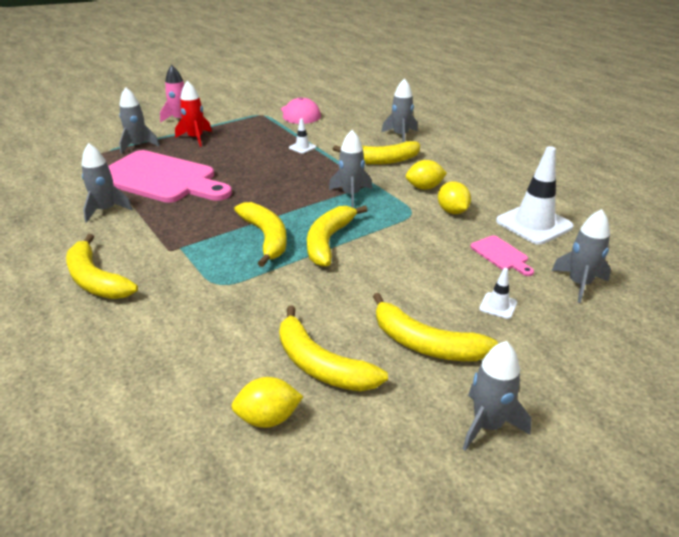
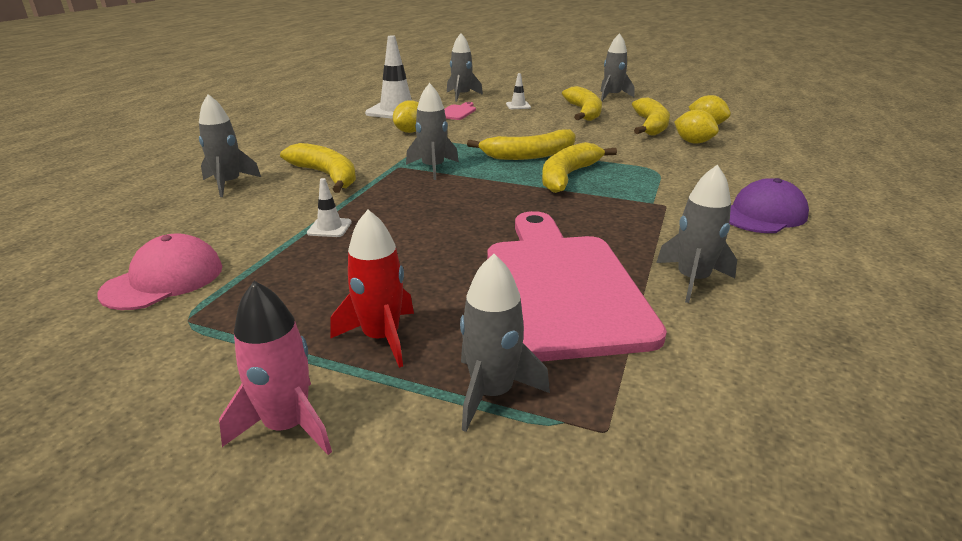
camera: 125 degrees left, 5 degrees down
(96, 280) = (763, 214): yellow banana -> purple cap
(424, 187) = (375, 147): yellow lemon -> yellow lemon (693, 142)

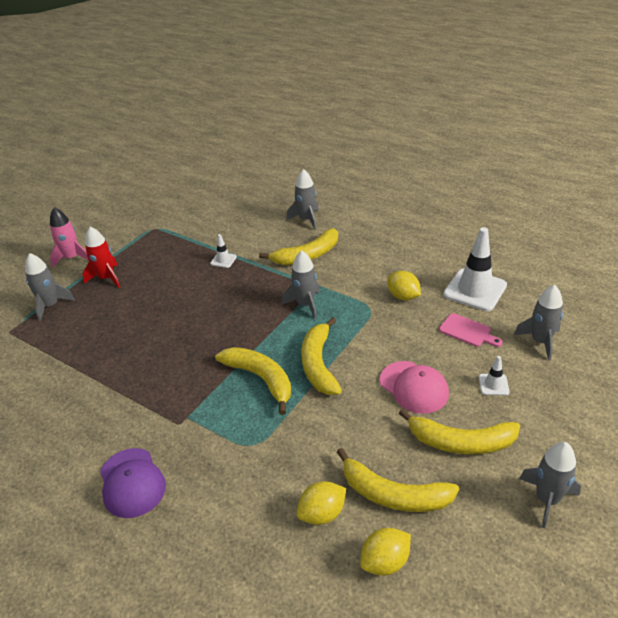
camera: 105 degrees right, 10 degrees up
(164, 279) = (193, 217): pink cap -> pink cap (414, 387)
(562, 286) = (108, 340): pink cutting board -> none
(692, 280) = (78, 397): grey rocket -> none

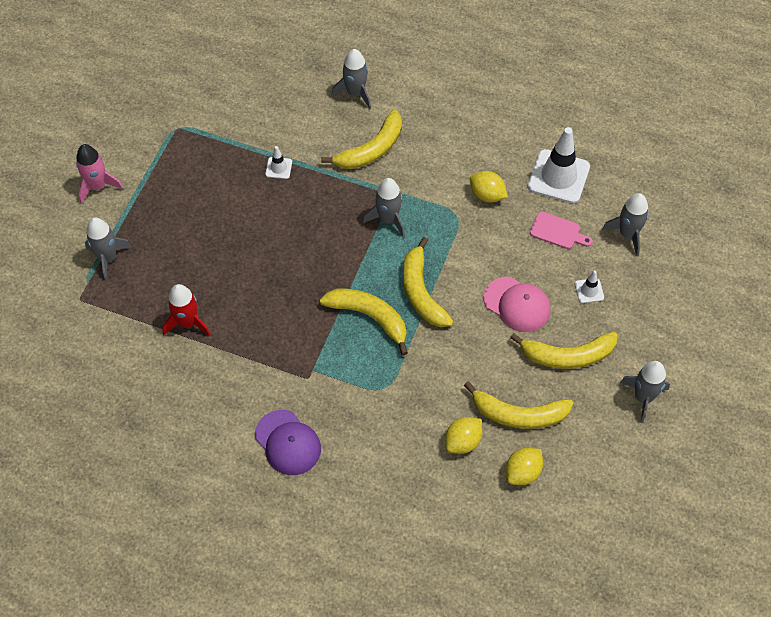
camera: 15 degrees left, 20 degrees up
(106, 278) = (154, 211): red rocket -> red rocket (188, 323)

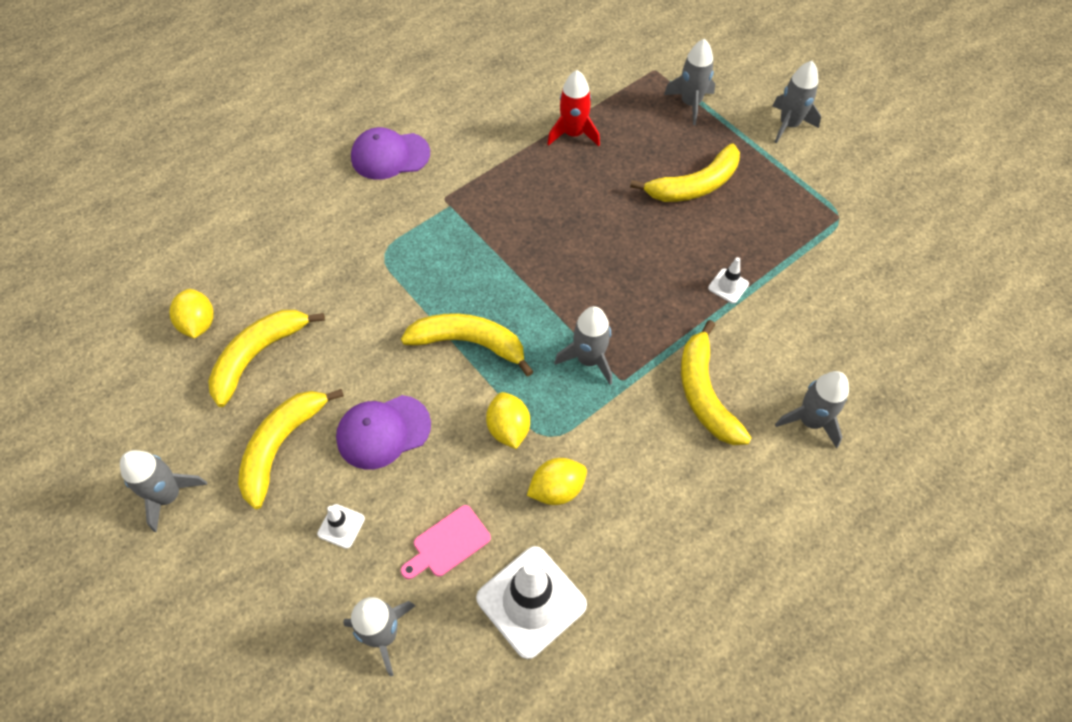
camera: 120 degrees right, 0 degrees up
(98, 186) = (789, 125): pink rocket -> grey rocket
(369, 317) = (473, 280): yellow banana -> yellow banana (694, 185)
(463, 442) = (273, 290): yellow lemon -> yellow lemon (508, 429)
(517, 304) = (383, 432): pink cap -> purple cap

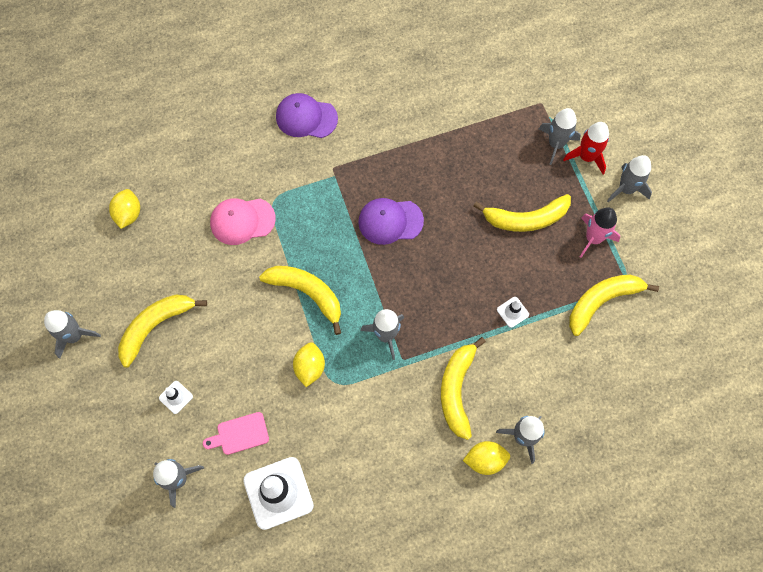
camera: 20 degrees right, 10 degrees up
(258, 356) = (161, 253): yellow banana -> yellow banana (602, 301)
(353, 287) = (242, 221): none -> pink cap
(383, 432) = (225, 340): purple cap -> purple cap (390, 221)
(557, 489) = (325, 423): yellow lemon -> yellow lemon (485, 460)
(573, 134) = (451, 142): red rocket -> red rocket (586, 157)
(779, 183) = (593, 238): none -> pink rocket

